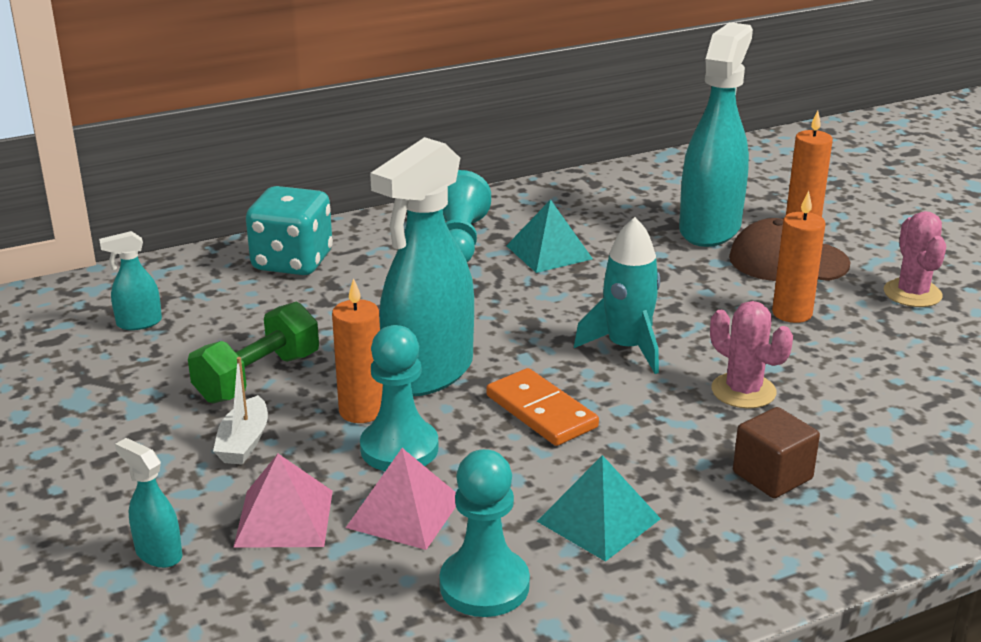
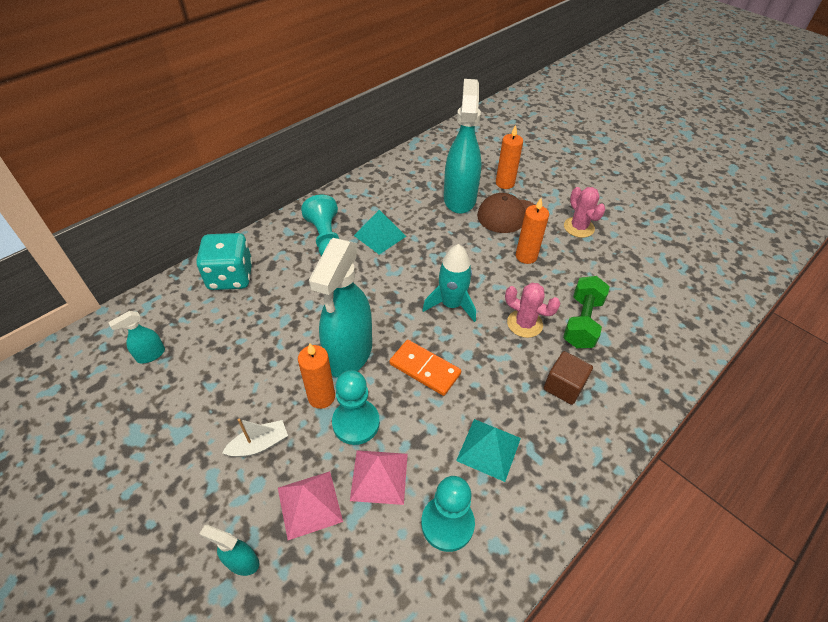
camera: 20 degrees left, 20 degrees up
(244, 442) = (259, 444): white boat -> white boat turned 105 degrees counterclockwise
(258, 377) = (247, 384): green dumbbell -> green dumbbell (582, 322)

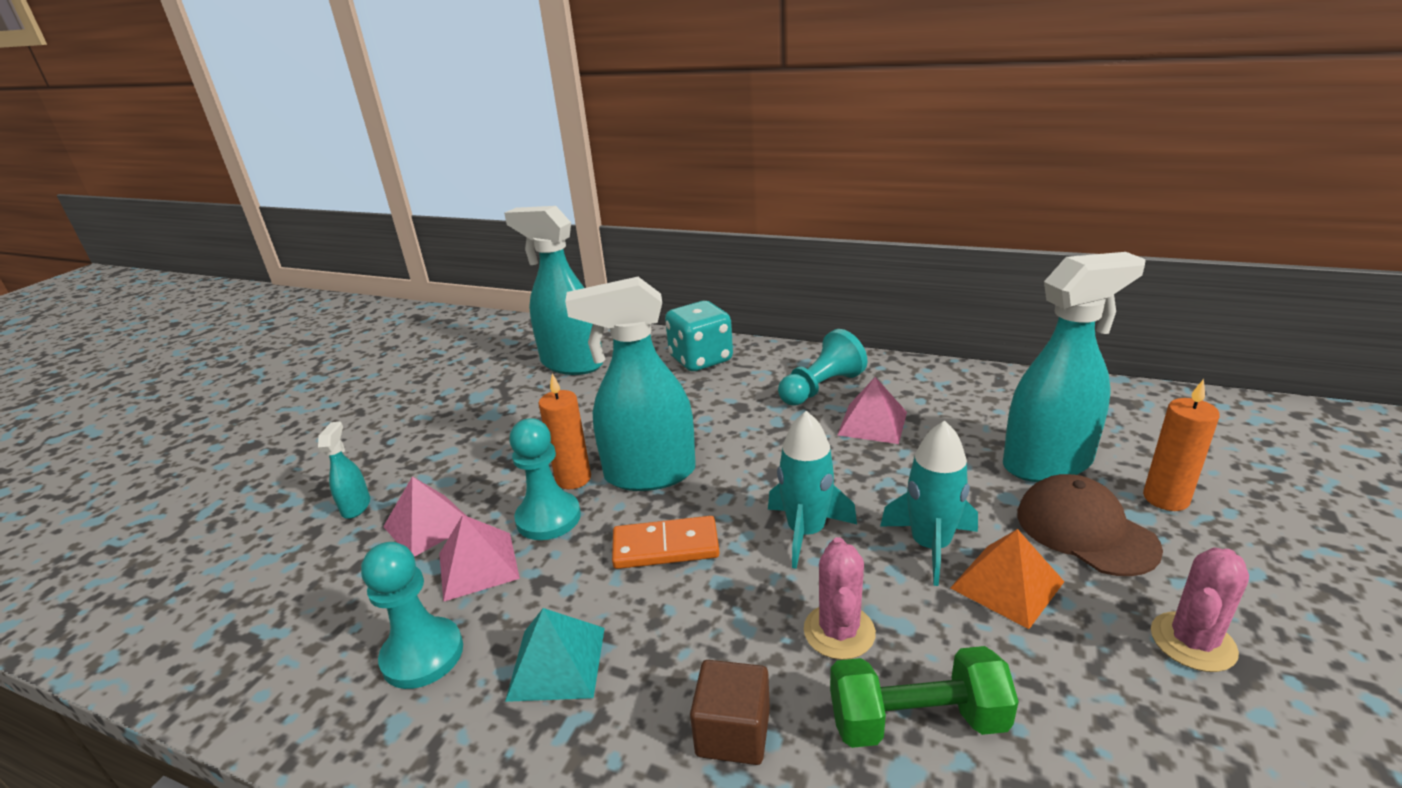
camera: 70 degrees right, 20 degrees down
(150, 355) = (571, 364): turquoise spray bottle -> turquoise spray bottle, size x2.31
(259, 444) = (493, 463): white boat -> none
(380, 236) = (872, 423): turquoise pyramid -> pink pyramid
(425, 369) = (665, 547): orange domino -> orange domino turned 75 degrees clockwise
(489, 266) = (930, 545): none -> turquoise rocket
(526, 256) = (1007, 584): orange candle -> orange pyramid

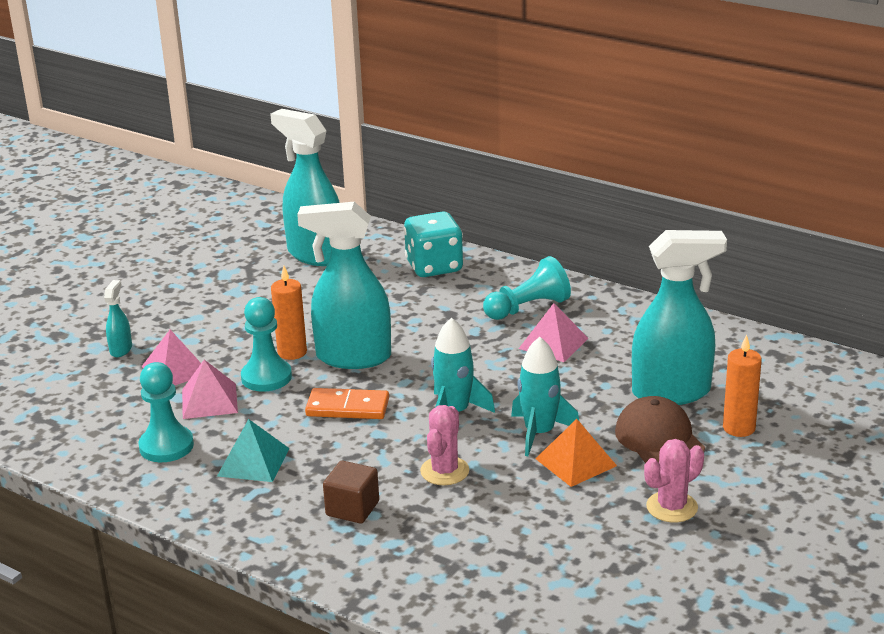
camera: 10 degrees right, 0 degrees up
(917, 721) = (466, 518): green dumbbell -> none

